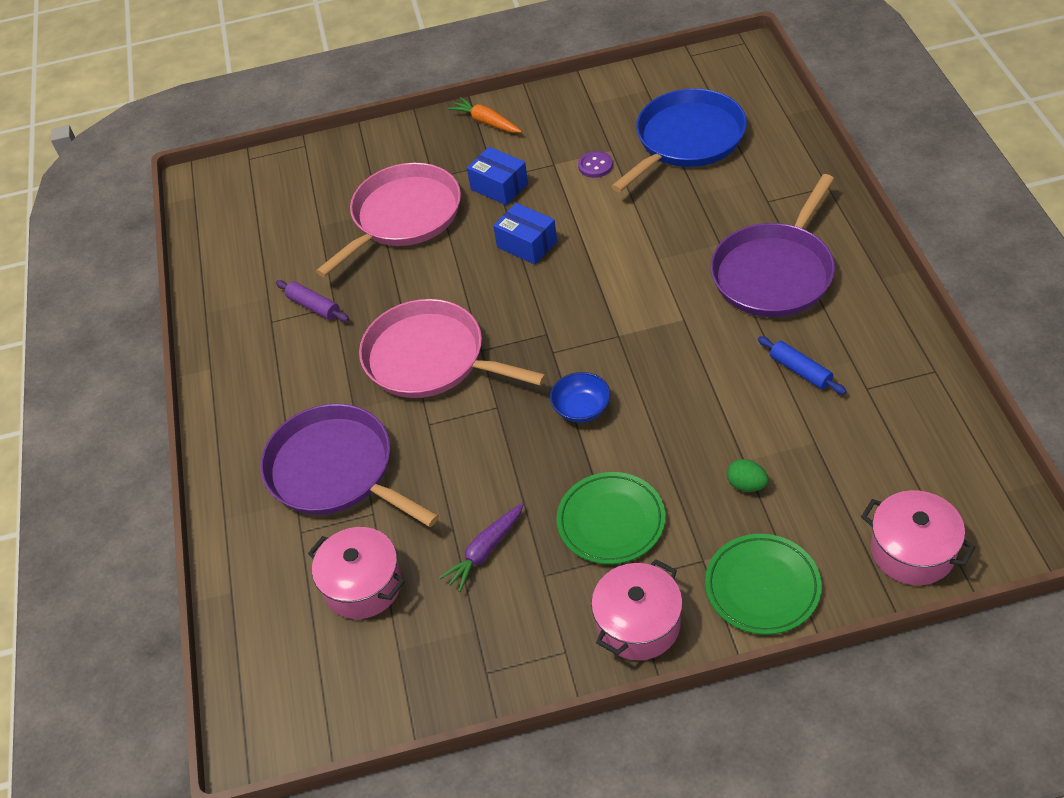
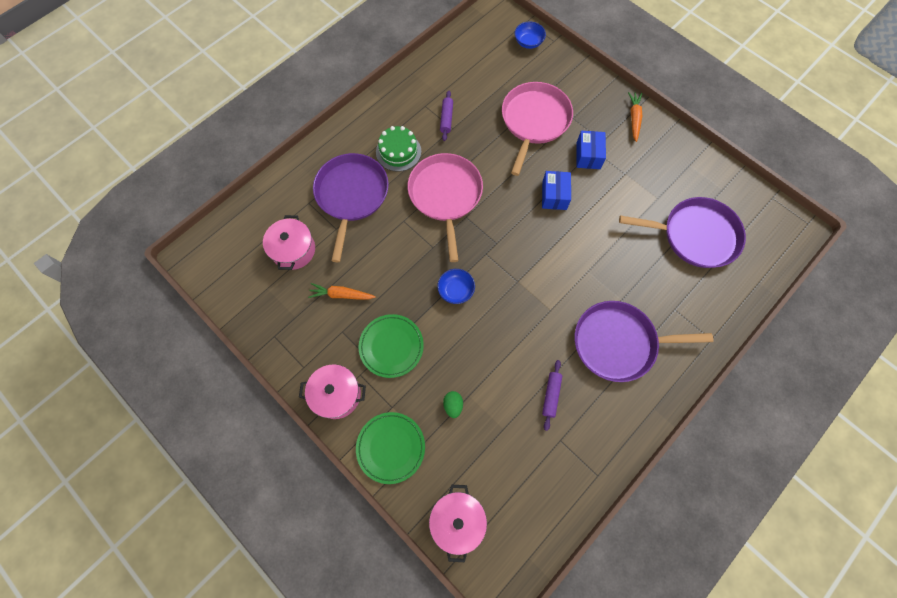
camera: 50 degrees right, 20 degrees up
(281, 171) = (528, 42): none -> blue bowl
(315, 383) = (398, 151): none -> green cake
(403, 217) = (534, 121): pink pan -> pink pan turned 75 degrees counterclockwise
(485, 551) = (341, 295): purple carrot -> orange carrot
(595, 166) = (639, 196): purple button -> none
(686, 140) = (695, 235): blue pan -> purple pan
(800, 371) = (551, 395): blue rolling pin -> purple rolling pin

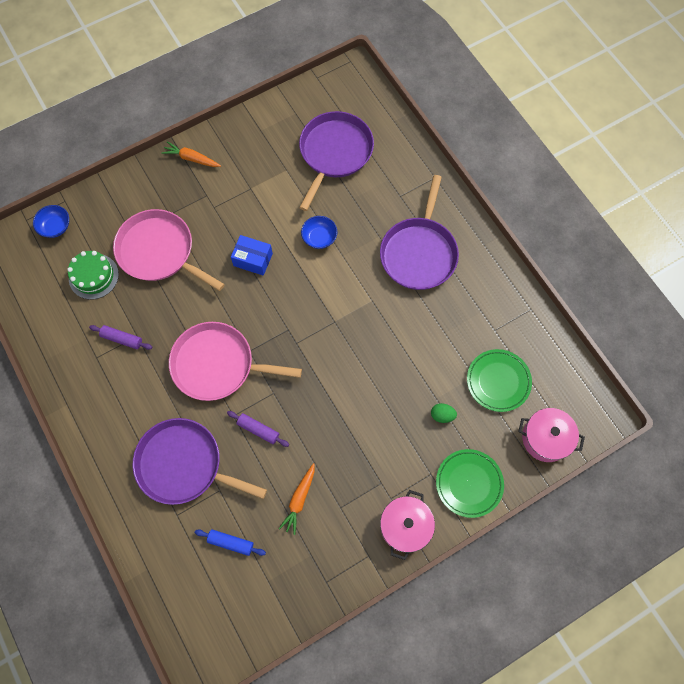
camera: 75 degrees left, 0 degrees up
(293, 250) = (231, 543): pink pot -> blue rolling pin
(391, 346) = (369, 460): green plate -> green plate (498, 381)
(398, 151) = (145, 401): green cake -> green cake (93, 276)
(456, 290) = (327, 382): blue bowl -> blue bowl (319, 237)
(551, 395) = (453, 325): purple rolling pin -> purple rolling pin (258, 430)
(588, 155) = (218, 214): blue box -> none

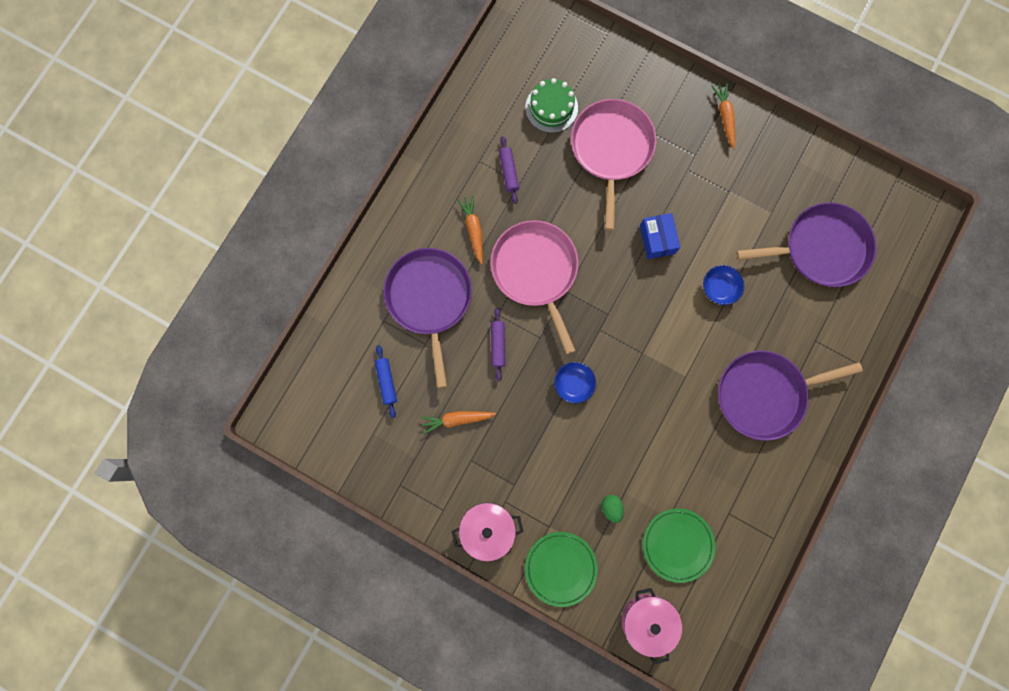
camera: 60 degrees right, 10 degrees up
(55, 227) = (577, 42): blue bowl -> blue bowl (573, 384)
(150, 395) = (473, 230): none -> orange carrot

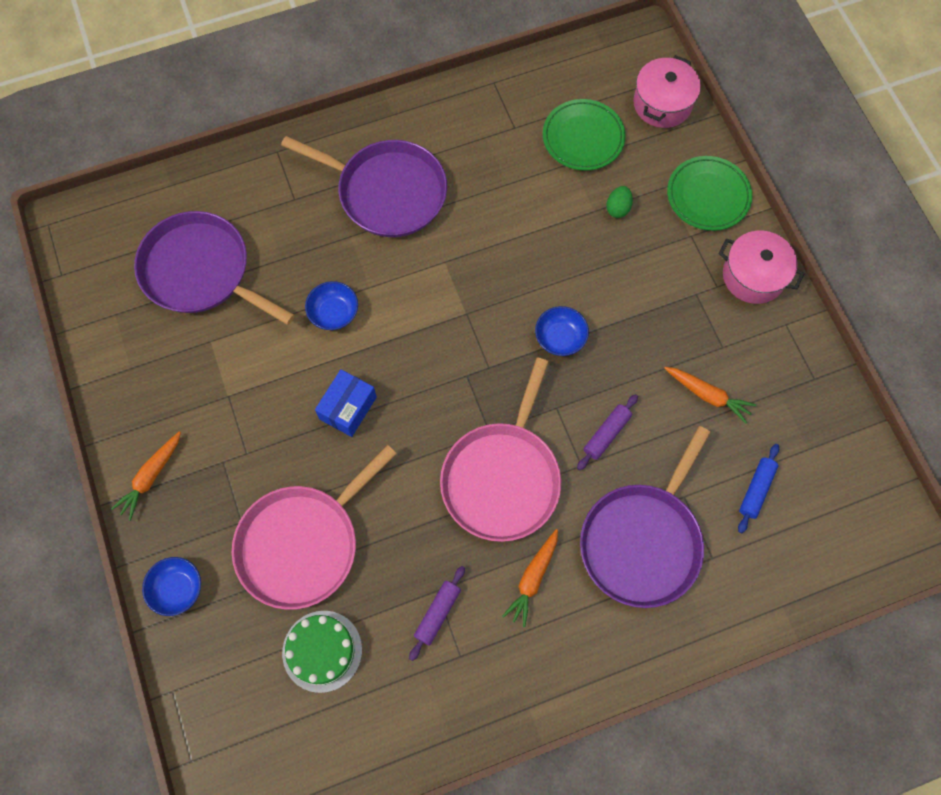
camera: 140 degrees left, 10 degrees down
(653, 77) = (177, 589): none -> blue bowl

